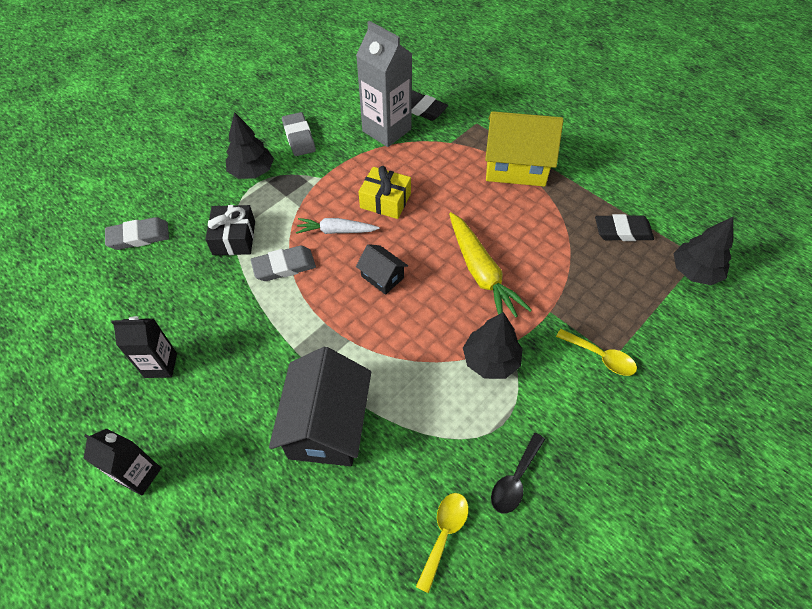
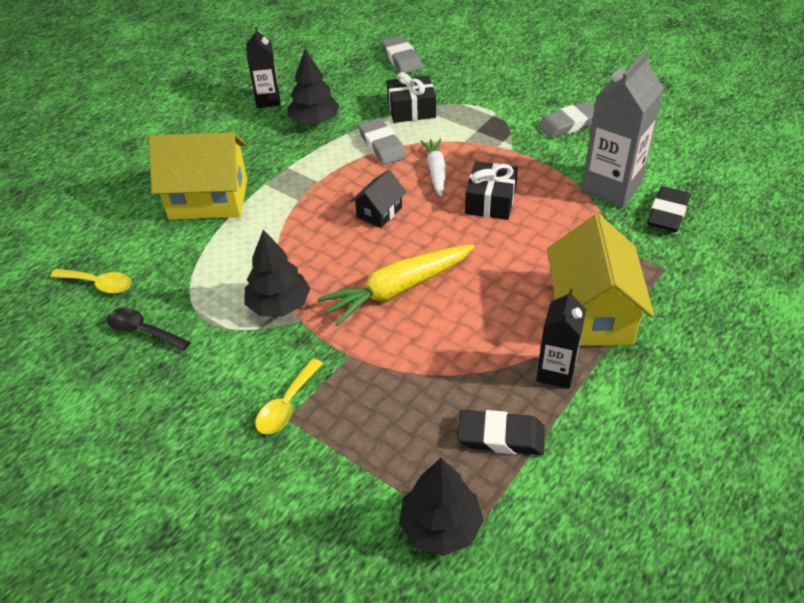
camera: 85 degrees right, 10 degrees down
(140, 475) = (173, 112): black carton -> black carton (556, 372)
(252, 171) = (503, 103): black tree -> black tree (314, 121)
(327, 425) = (208, 199): black house -> yellow house
(385, 201) = (490, 201): yellow gift -> black gift
(622, 231) = (500, 436): black eraser -> black eraser turned 75 degrees counterclockwise

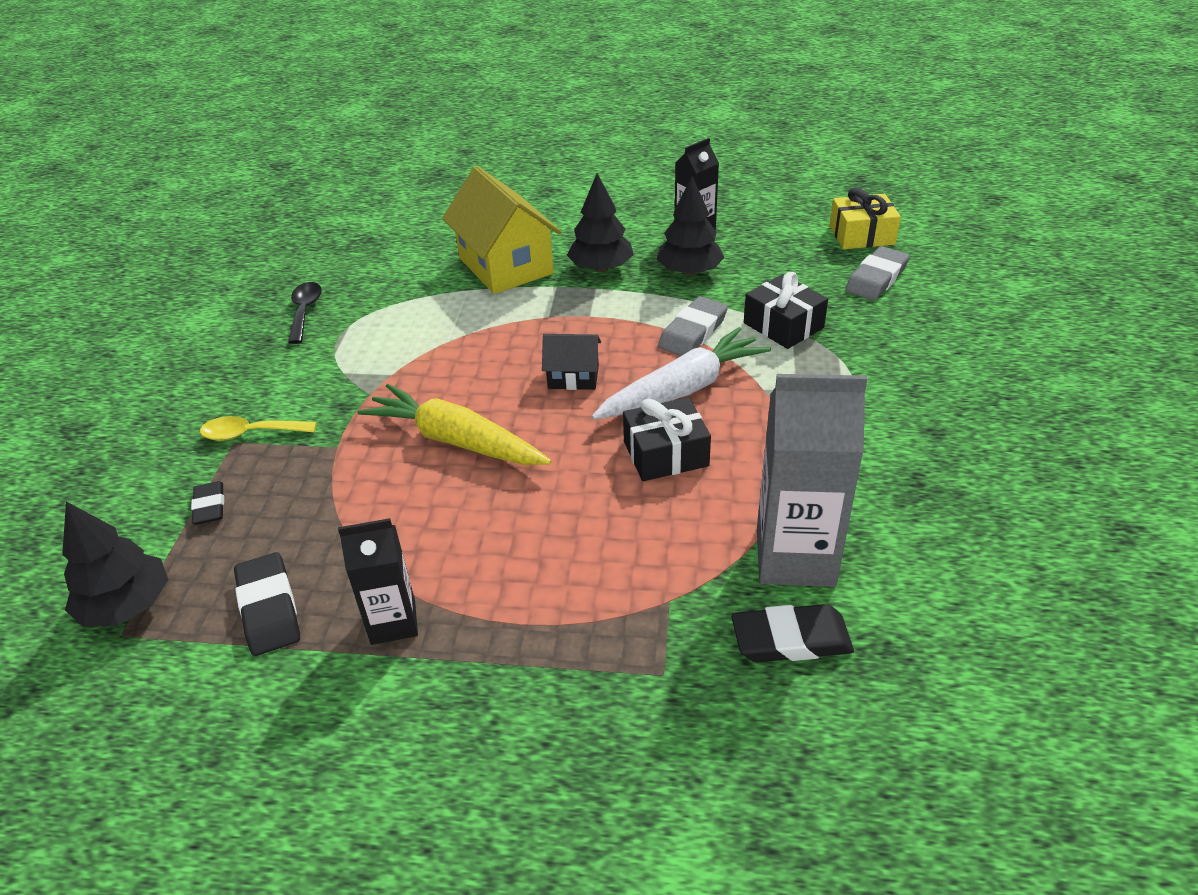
camera: 60 degrees right, 5 degrees down
(99, 284) = (350, 263): yellow spoon -> none
(279, 305) = (383, 371): black tree -> black tree (601, 268)
(352, 44) = (861, 235): none -> yellow gift
(359, 451) = (209, 506): none -> black eraser
(436, 171) = (683, 389): white carrot -> white carrot, size x1.62
(569, 124) = (899, 466): grey eraser -> none
(591, 313) = (517, 622): yellow house -> none

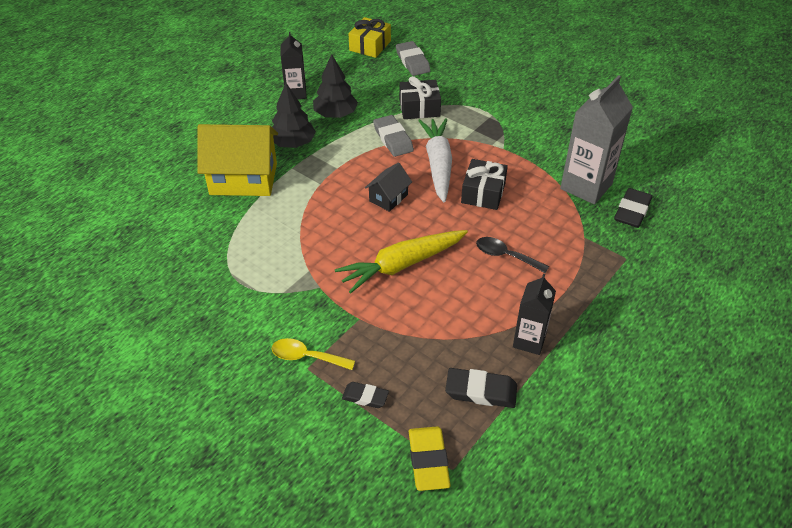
camera: 60 degrees left, 5 degrees up
(127, 606) = (428, 461): black tree -> yellow eraser
(250, 433) = (306, 357): yellow spoon -> yellow spoon turned 75 degrees clockwise
(305, 311) = (187, 289): black spoon -> black spoon (505, 256)

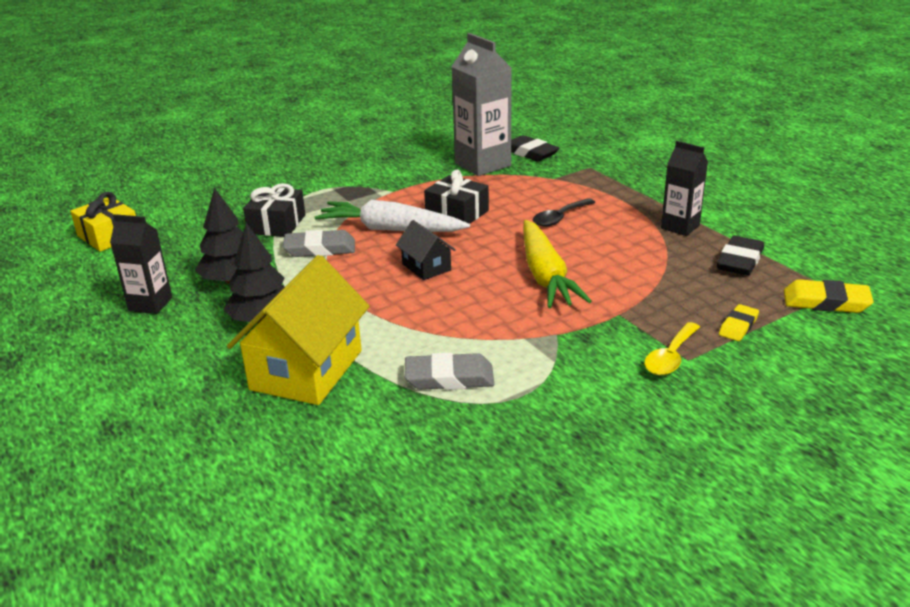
camera: 70 degrees left, 15 degrees down
(365, 397) = (738, 326): black eraser -> yellow eraser
(412, 62) = (179, 214): grey eraser -> grey eraser (449, 378)

